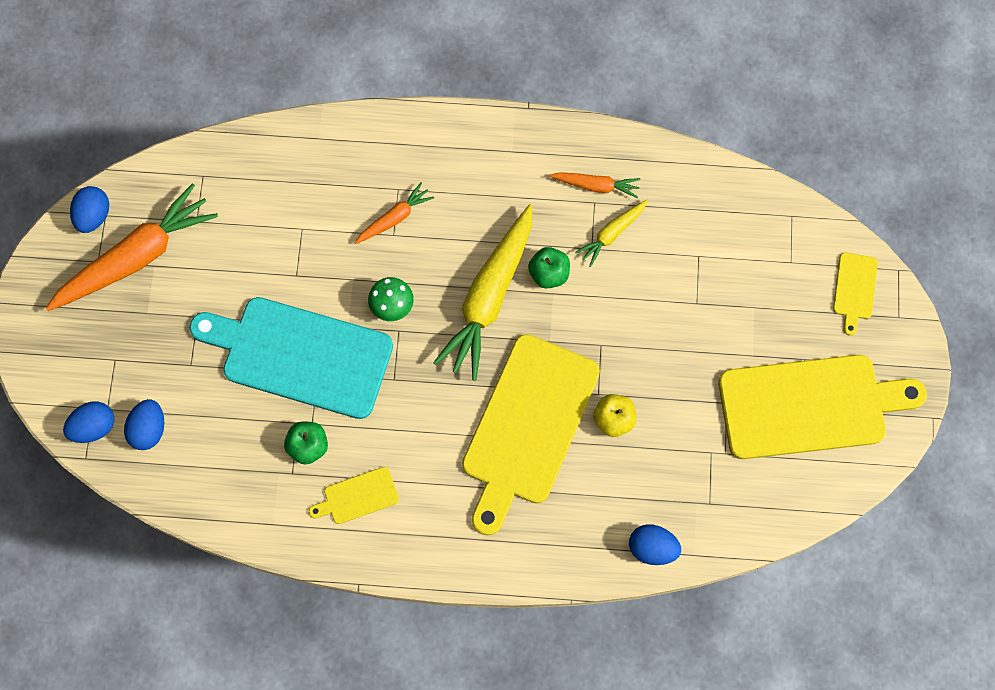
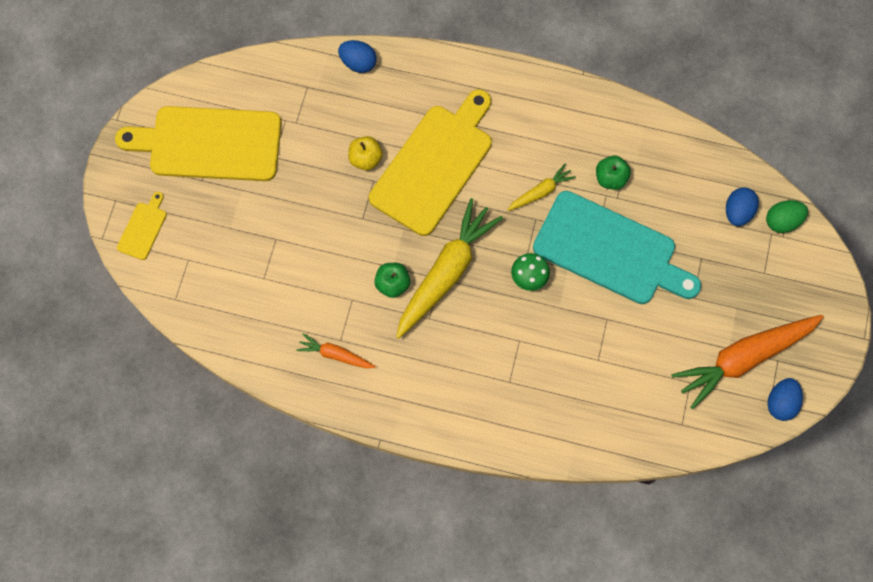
camera: 170 degrees left, 0 degrees up
(94, 427) = (782, 221): blue egg -> green egg
(358, 497) = (576, 135): yellow cutting board -> none
(394, 218) = (516, 355): orange carrot -> none
(612, 234) = (332, 309): yellow carrot -> yellow carrot (540, 191)

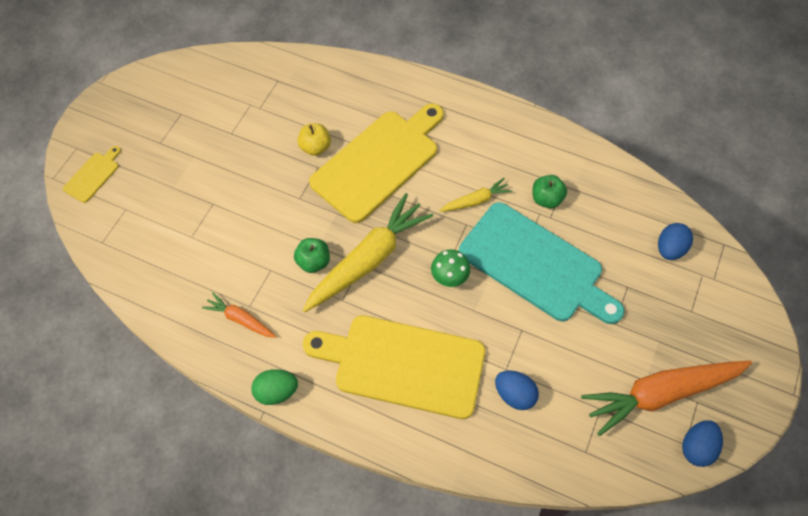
camera: 10 degrees right, 10 degrees down
(209, 144) = (176, 114): yellow cutting board -> yellow cutting board (403, 365)
(358, 63) = (329, 68): blue egg -> blue egg (514, 394)
(782, 221) = (714, 264): green egg -> green egg (277, 391)

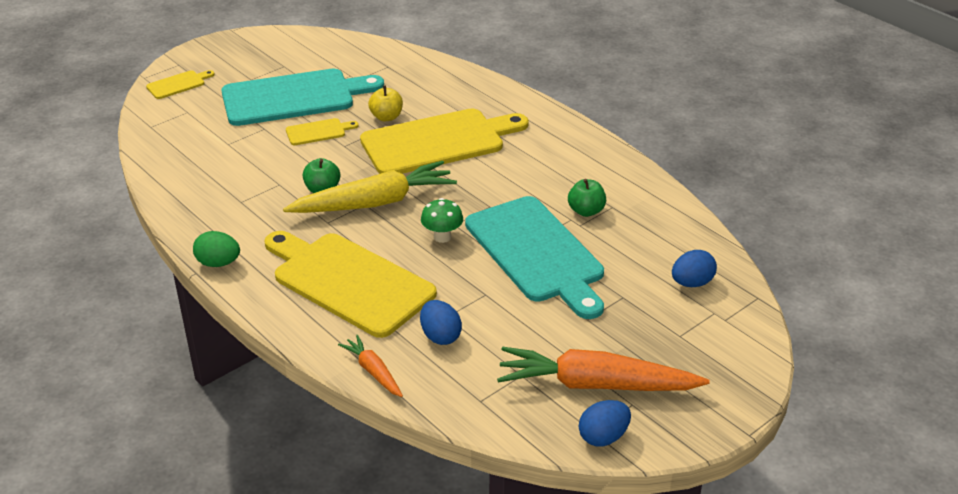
camera: 25 degrees right, 25 degrees down
(215, 152) = (294, 97): none -> turquoise cutting board
(240, 319) = (226, 207): orange carrot -> orange carrot (373, 371)
(265, 189) = (318, 132): none -> yellow cutting board
(476, 200) = (512, 192): yellow carrot -> none

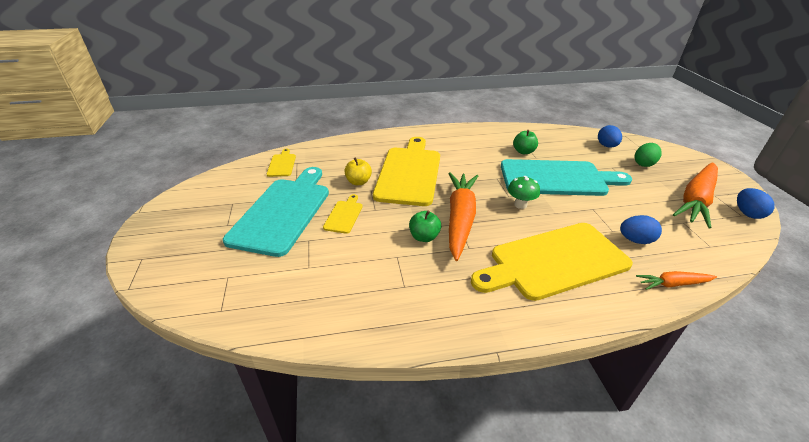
camera: 60 degrees left, 0 degrees up
(178, 84) = (174, 269): yellow cutting board -> yellow cutting board (282, 164)
(218, 263) = (490, 330): green egg -> green egg (644, 164)
(375, 202) = (460, 218): yellow carrot -> orange carrot

